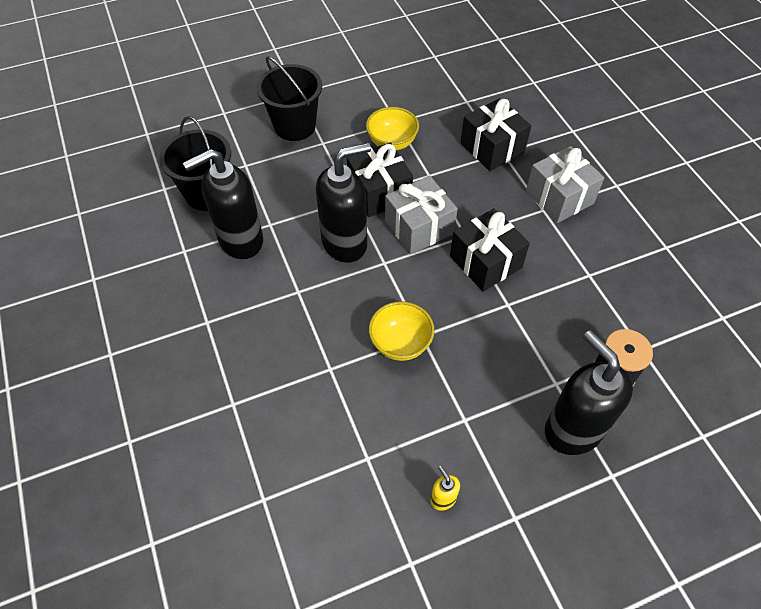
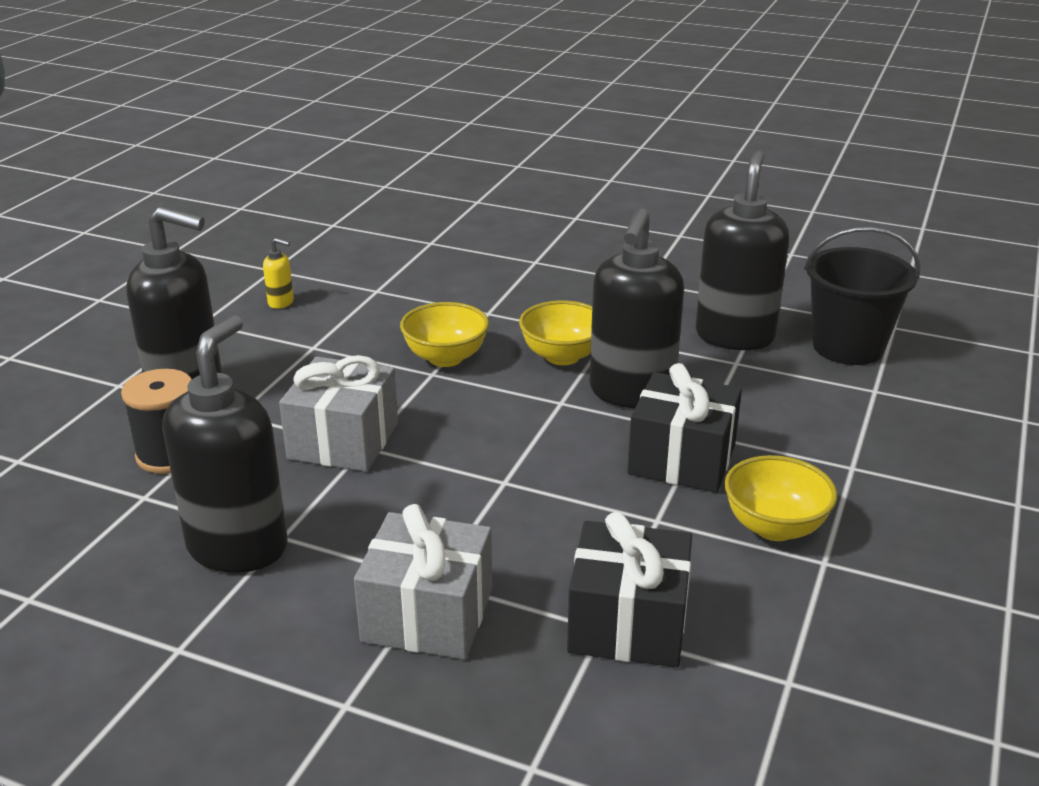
camera: 135 degrees right, 25 degrees down
(295, 126) = (923, 462): black bucket -> none
(341, 294) = (562, 356): none -> yellow bowl
(419, 227) = (574, 454): grey gift -> grey gift (343, 441)
(485, 262) = (442, 469): black gift -> none
(613, 282) = (238, 547): none -> black soap dispenser

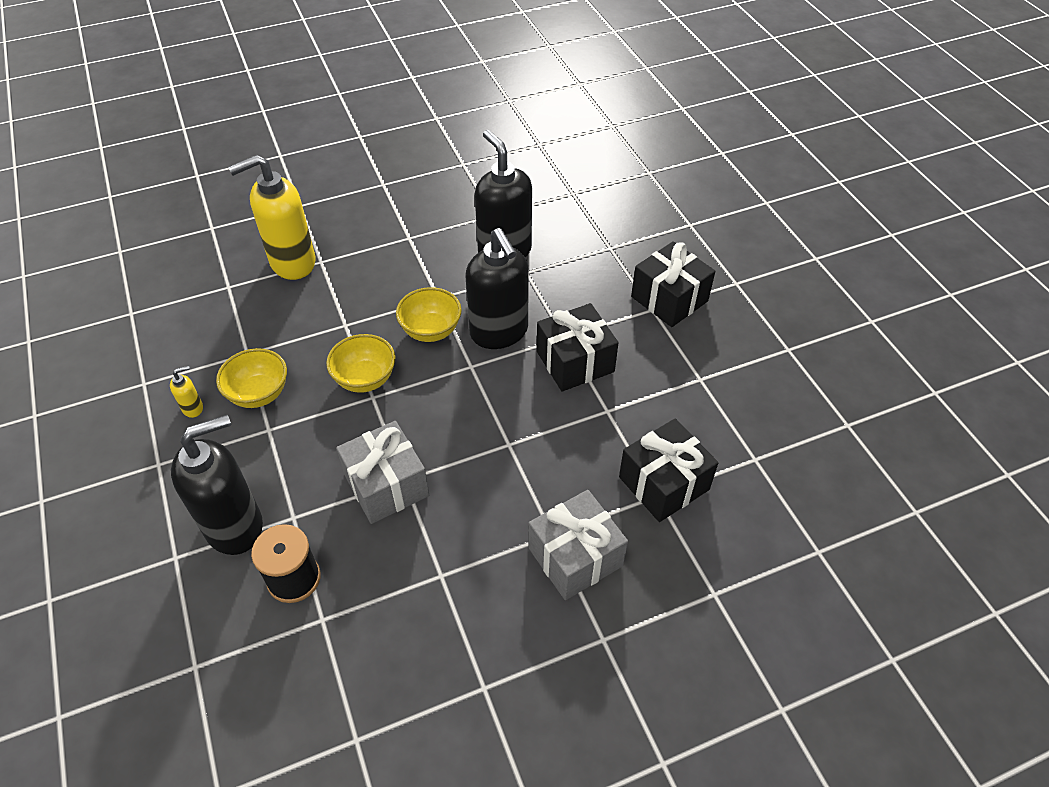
camera: 45 degrees left, 20 degrees up
(238, 547) = (426, 602): black soap dispenser -> none
(508, 251) = (292, 263): none -> yellow soap dispenser
(774, 527) = (660, 374): yellow bowl -> yellow bowl (259, 394)
(848, 347) = (567, 223): black bucket -> none
(890, 470) = (669, 299): none -> black gift

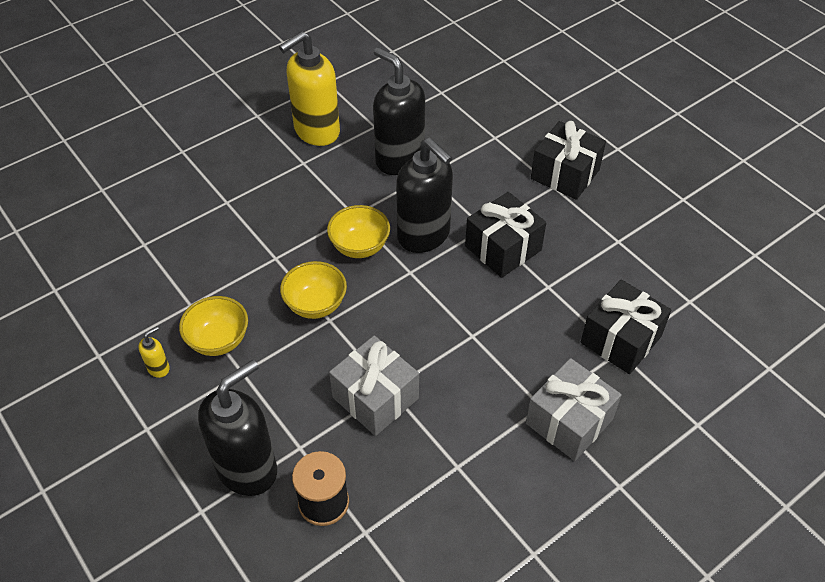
camera: 15 degrees left, 0 degrees up
(292, 263) = (198, 208): yellow soap dispenser -> yellow soap dispenser (316, 131)

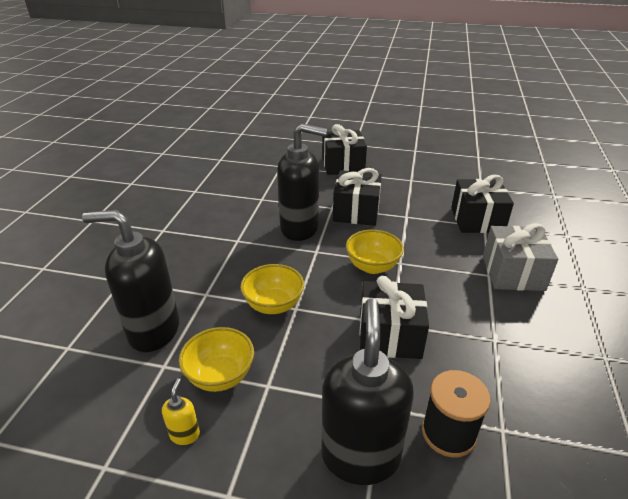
camera: 40 degrees left, 15 degrees down
(316, 131) = (153, 210): yellow soap dispenser -> none
(360, 246) = (263, 255): yellow bowl -> yellow bowl (372, 266)
(375, 398) = (390, 335): grey gift -> black gift
(399, 159) = (233, 199): black soap dispenser -> black soap dispenser (153, 331)

